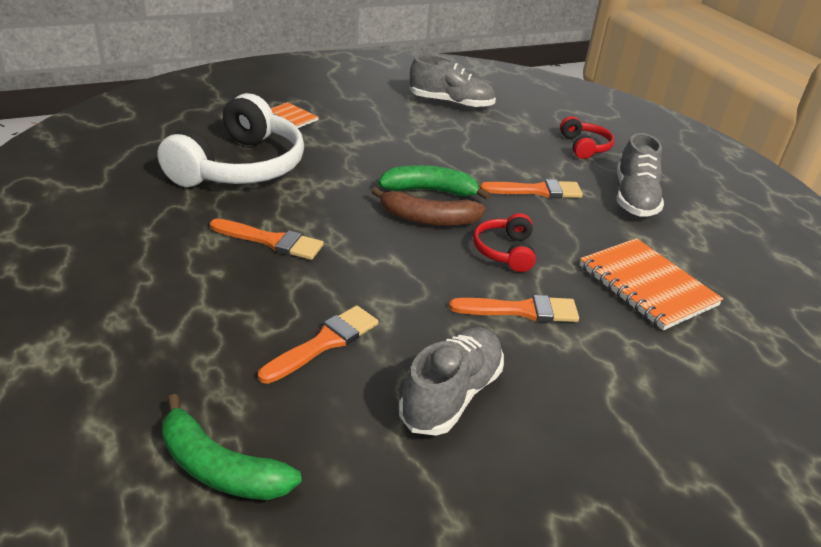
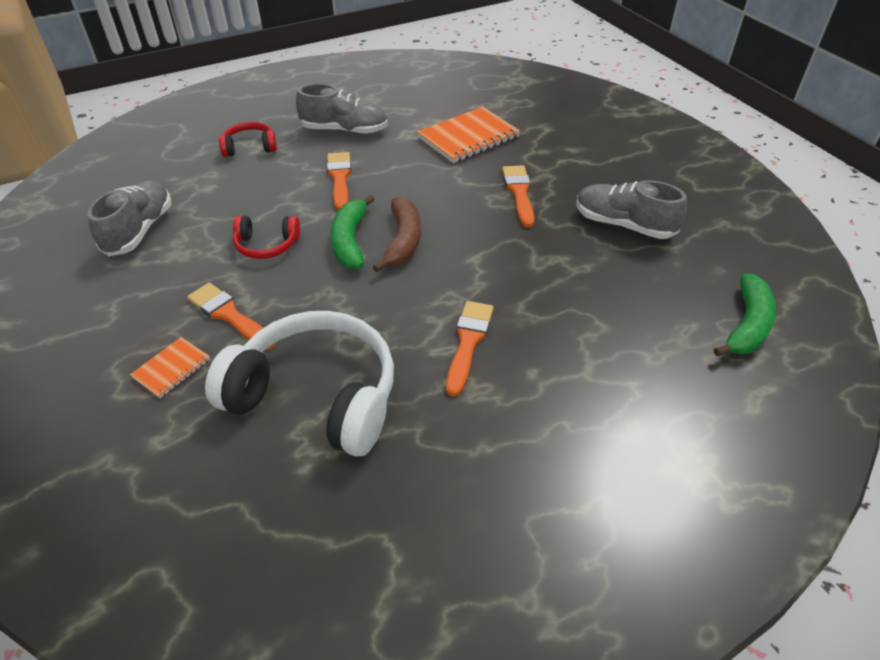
camera: 90 degrees left, 10 degrees up
(324, 343) = (599, 289): orange brush -> orange brush (229, 315)
(505, 251) = (443, 198): red headphones -> red headphones (267, 245)

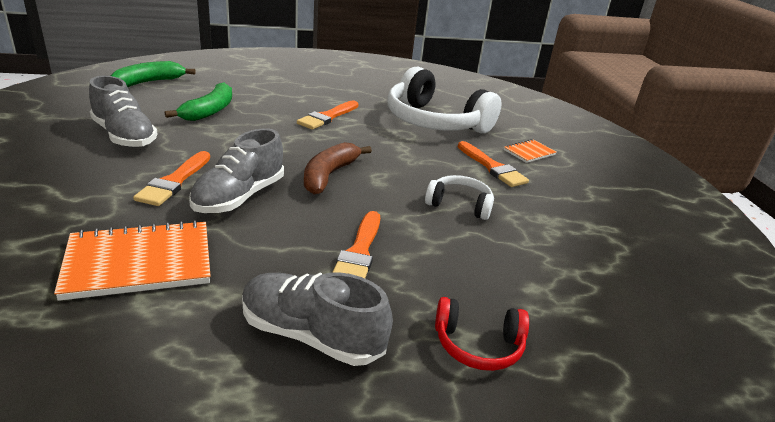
camera: 165 degrees left, 15 degrees down
(140, 230) = (601, 254): grey shoe -> grey shoe (239, 197)
(267, 245) = (459, 205): red headphones -> white headphones
(350, 241) = (378, 187): green banana -> green banana (209, 111)

